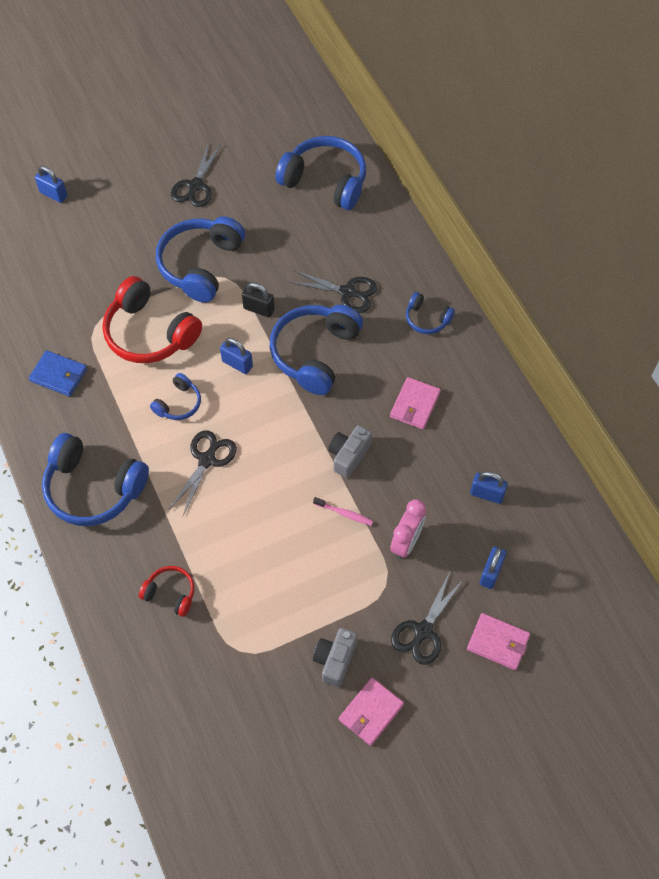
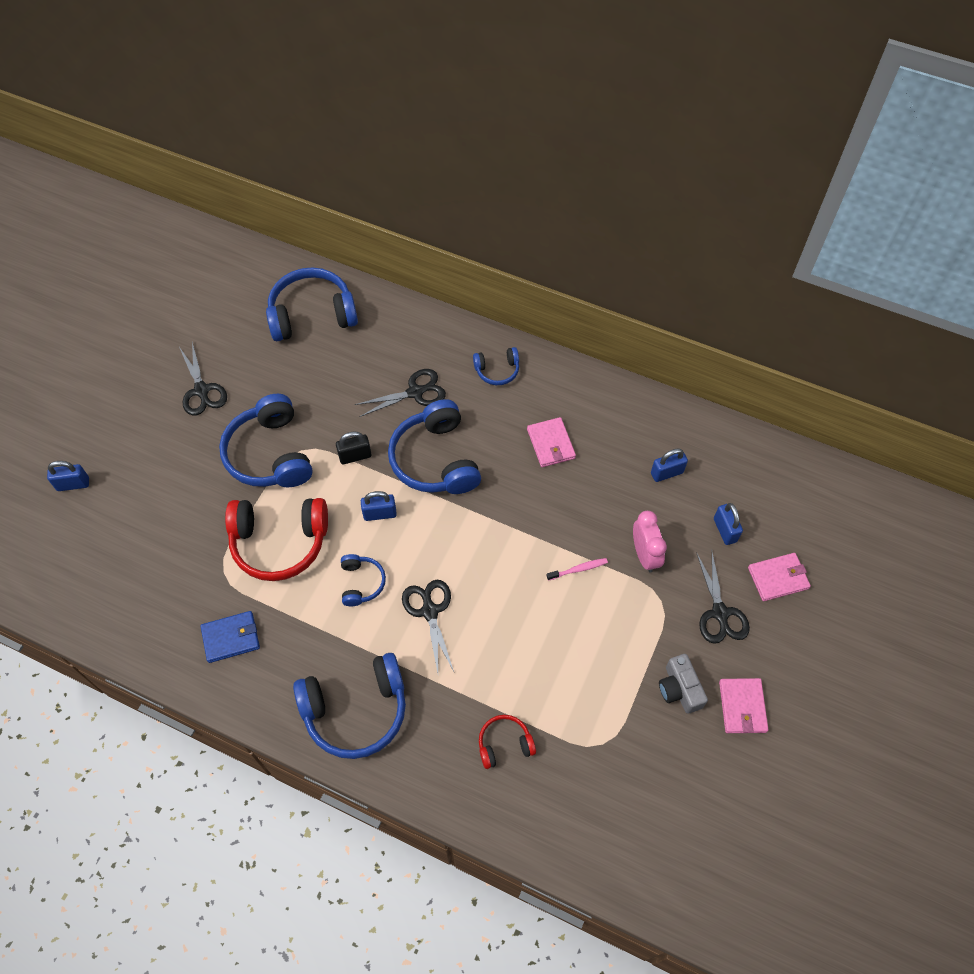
camera: 40 degrees left, 0 degrees up
(349, 455) = (538, 521): grey camera -> none

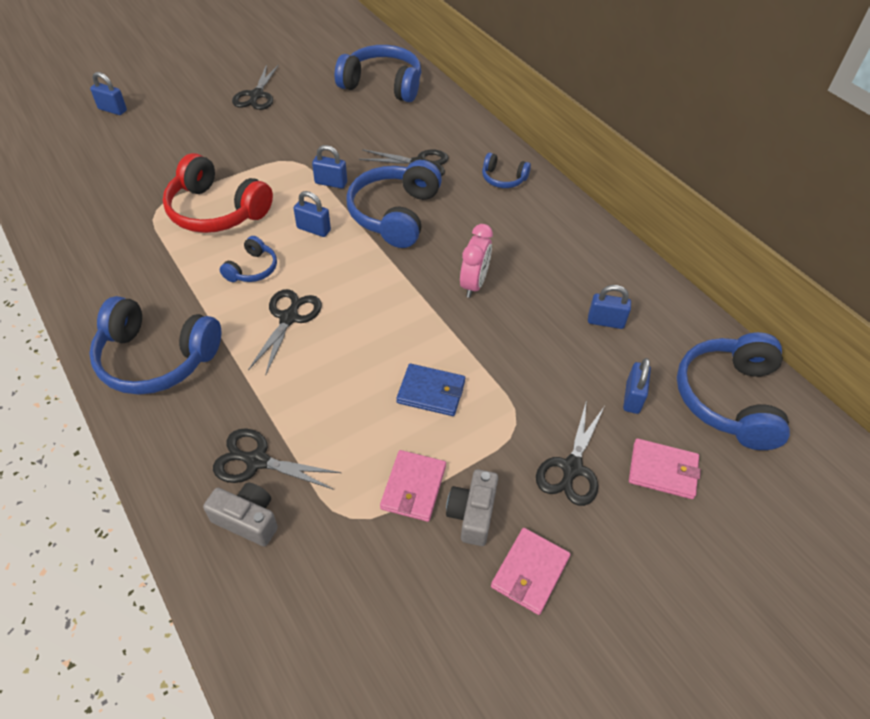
camera: 30 degrees right, 10 degrees down
(231, 637) = (116, 254): blue wallet -> blue wallet (431, 392)
(270, 454) = (267, 153): blue headphones -> blue headphones (728, 399)
(355, 456) = (331, 183): black padlock -> blue padlock
(504, 744) = (256, 461): red headphones -> black scissors
(535, 791) = (247, 520): none -> grey camera
(551, 444) = (508, 249): pink wallet -> pink wallet (413, 487)
(578, 569) = (453, 355): pink toothbrush -> none
(644, 555) = (530, 376): pink clock -> pink clock (474, 284)

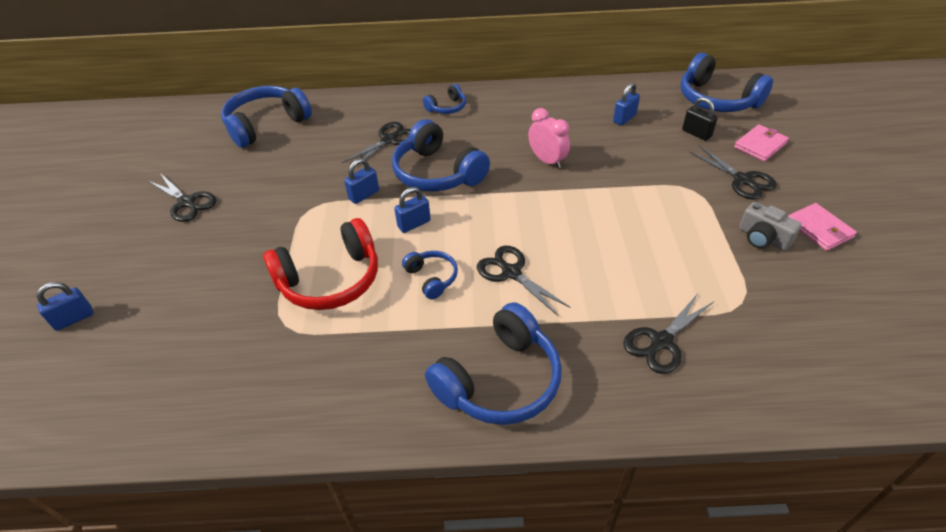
camera: 55 degrees left, 5 degrees down
(247, 520) = (720, 366): grey camera -> none
(413, 487) = (727, 259): pink wallet -> none
(431, 392) = (641, 219): blue wallet -> none
(632, 398) = (696, 133): blue padlock -> black padlock

